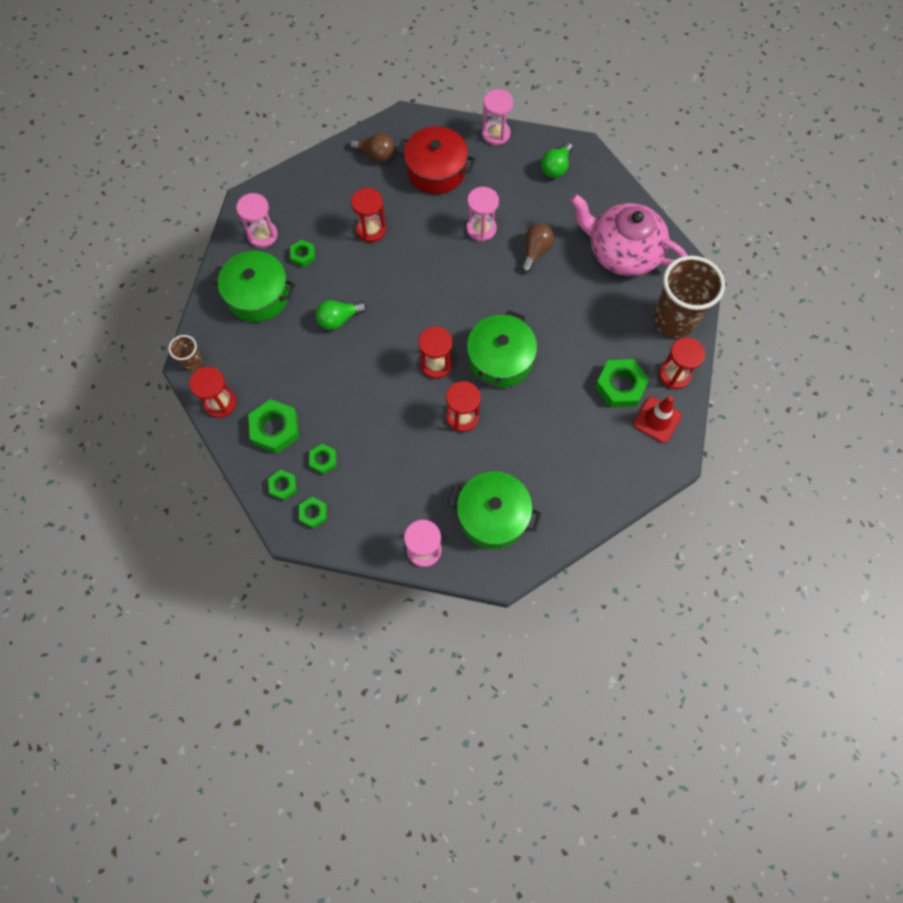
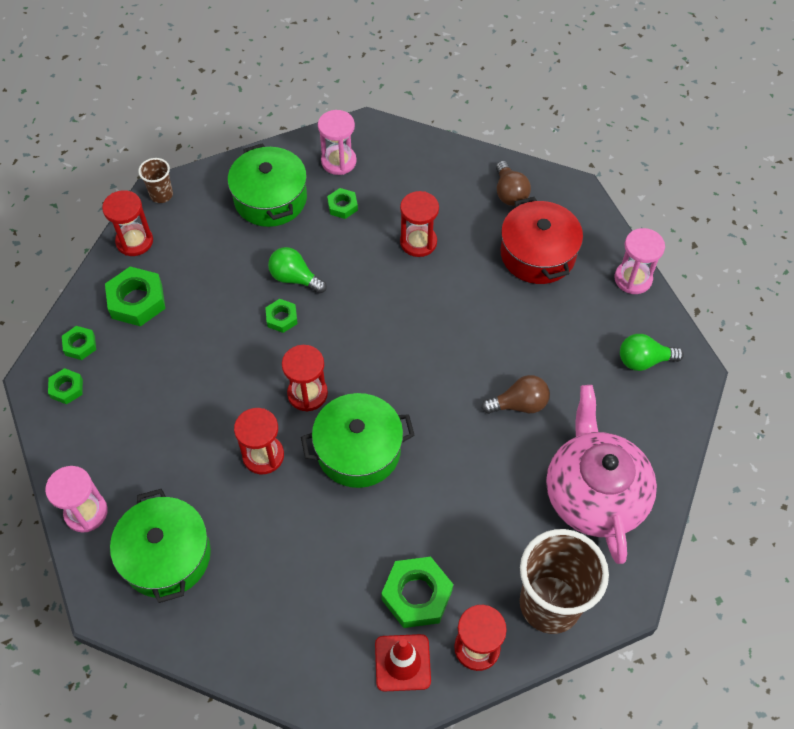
camera: 55 degrees right, 10 degrees down
(323, 460) = (129, 361): green nut -> green nut (281, 318)
(481, 229) = (503, 336): pink hourglass -> none

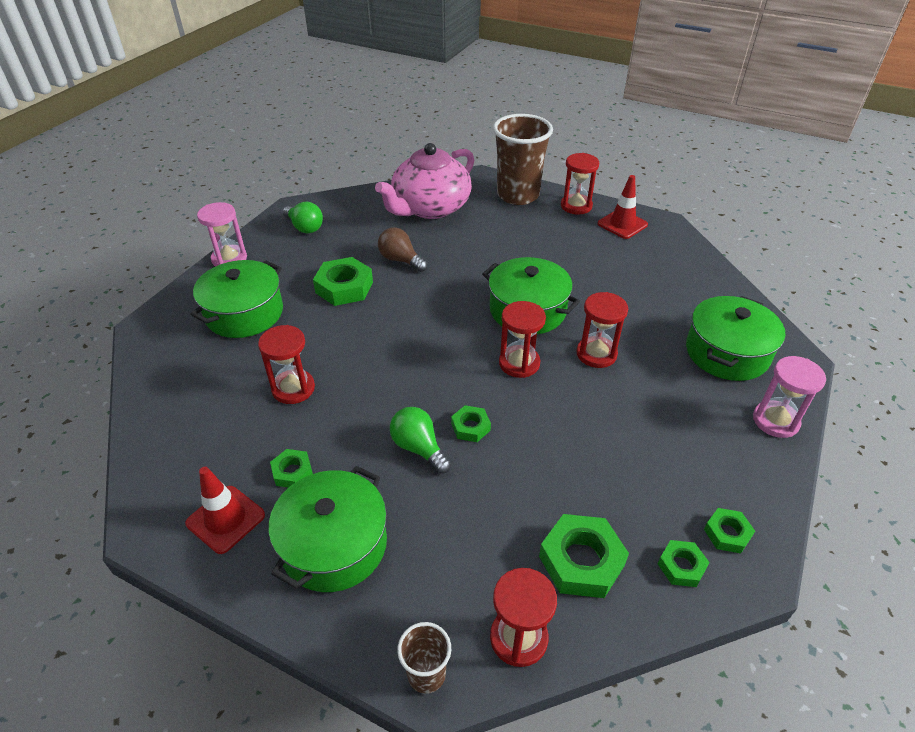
camera: 130 degrees left, 15 degrees down
(295, 278) = (419, 448): green light bulb -> green light bulb turned 150 degrees clockwise
(338, 161) = (225, 519): pink hourglass -> red traffic cone
(417, 595) = (581, 238): green nut -> green nut (344, 287)
(509, 193) = (179, 362): brown light bulb -> none
(537, 254) = (244, 313): red pot -> green pot

